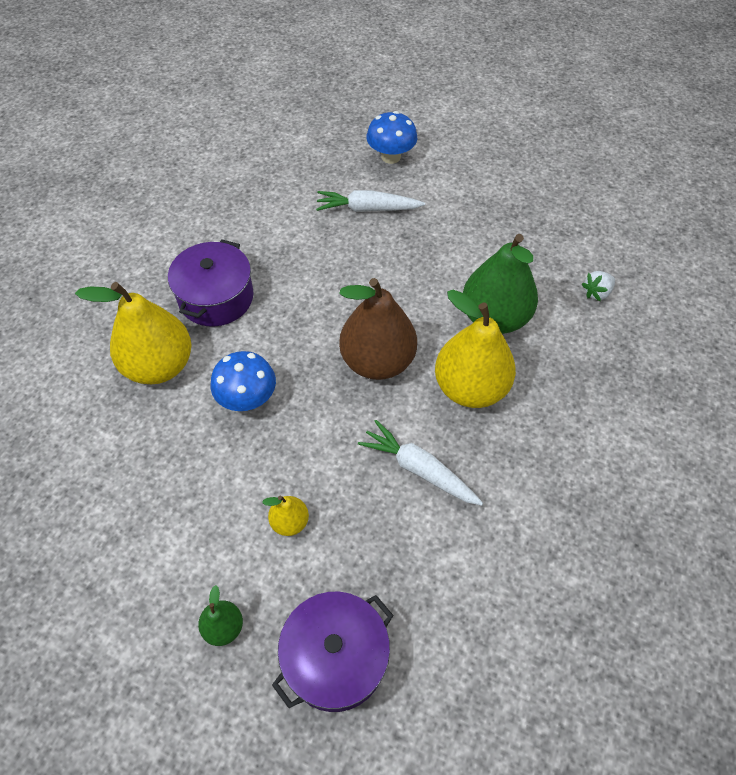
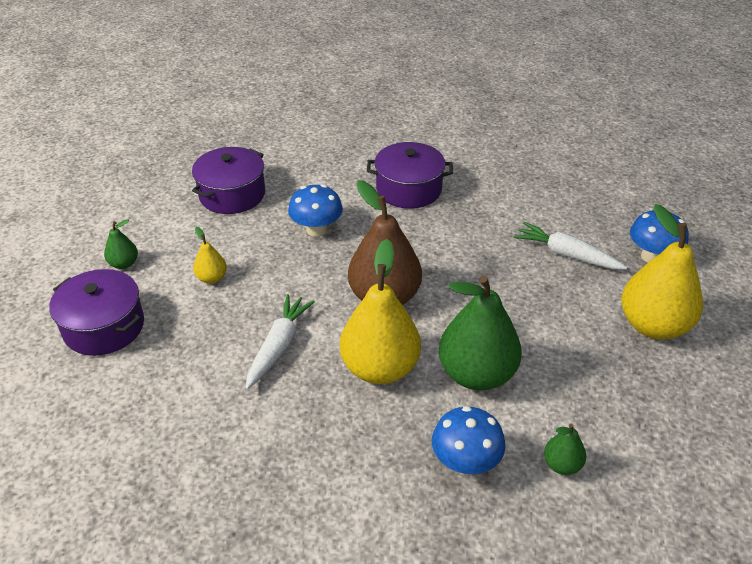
camera: 75 degrees right, 15 degrees down
(137, 478) = (232, 194): none -> purple pot
(159, 365) = (330, 179): yellow pear -> yellow pear (653, 325)
(367, 209) = (566, 254): white carrot -> white carrot turned 45 degrees counterclockwise
(585, 353) = (465, 462): none -> blue mushroom
(596, 293) = (562, 464): white strawberry -> green pear

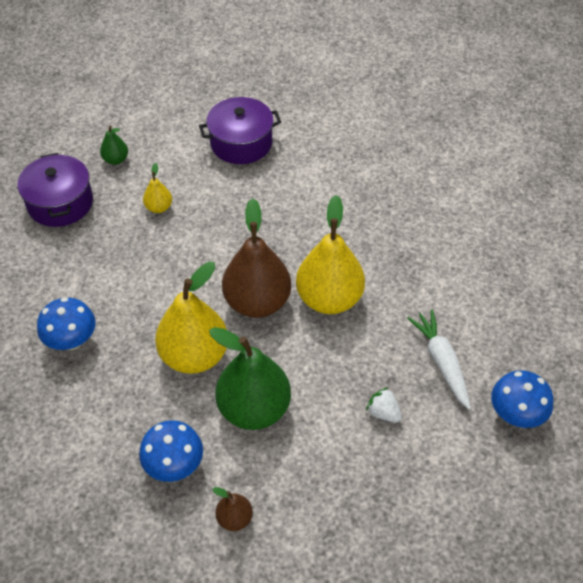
camera: 40 degrees right, 10 degrees up
(279, 346) = (148, 291): white carrot -> none
(316, 229) = (269, 212): blue mushroom -> blue mushroom (72, 340)
(409, 189) = (379, 219): purple pot -> none
(562, 464) = (234, 518): green pear -> brown pear
(571, 312) = (383, 413): none -> white strawberry
(653, 325) = (437, 472): yellow pear -> yellow pear (329, 299)

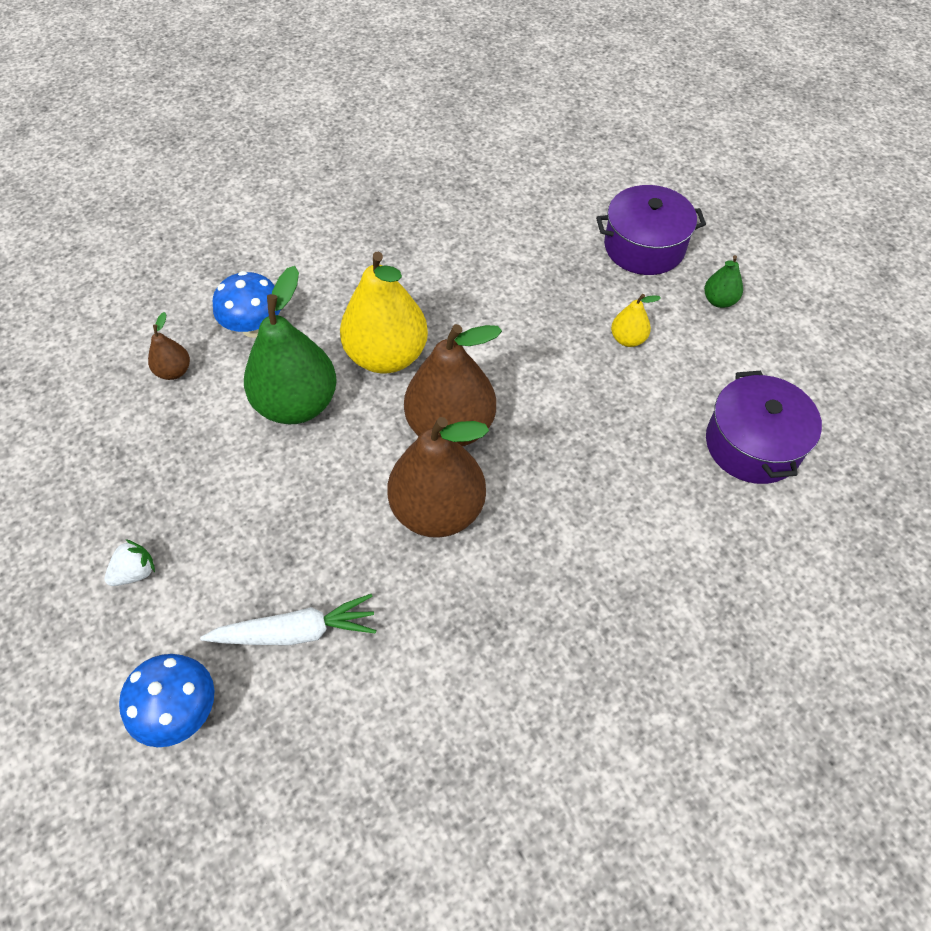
camera: 100 degrees right, 5 degrees up
(72, 340) = (436, 253): blue mushroom -> none
(329, 299) = (438, 510): yellow pear -> brown pear
(383, 413) = (244, 539): white strawberry -> white strawberry (135, 572)

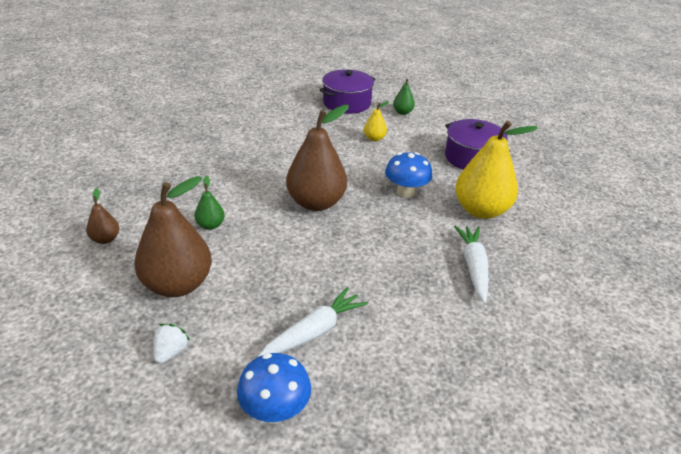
camera: 35 degrees left, 20 degrees down
(255, 327) = (147, 200): blue mushroom -> blue mushroom (406, 192)
(297, 404) = (210, 225): green pear -> green pear, size x0.46
(387, 356) = (248, 186): yellow pear -> yellow pear (481, 210)
(438, 510) = (344, 240): brown pear -> brown pear (178, 284)
(573, 646) = (473, 267): none -> white carrot

